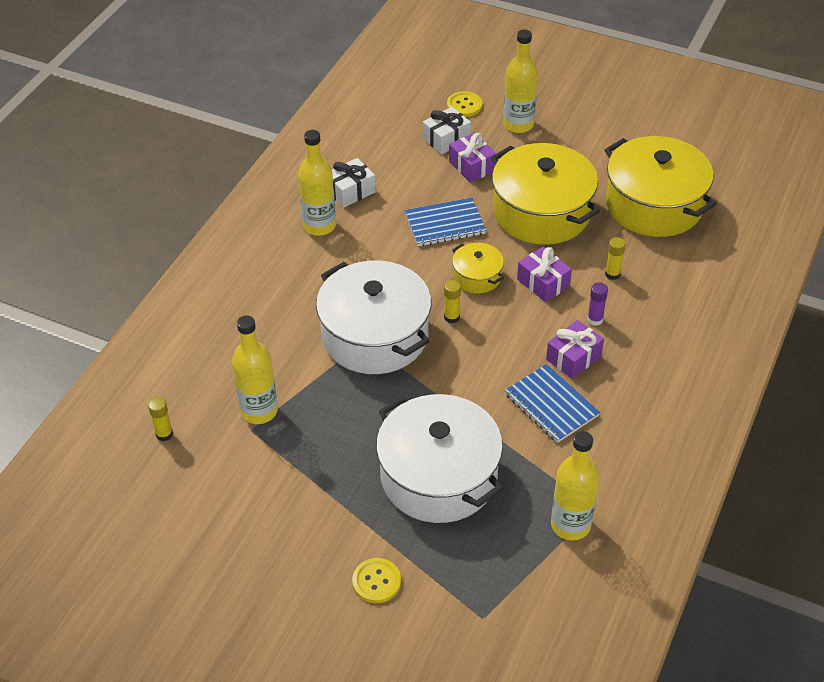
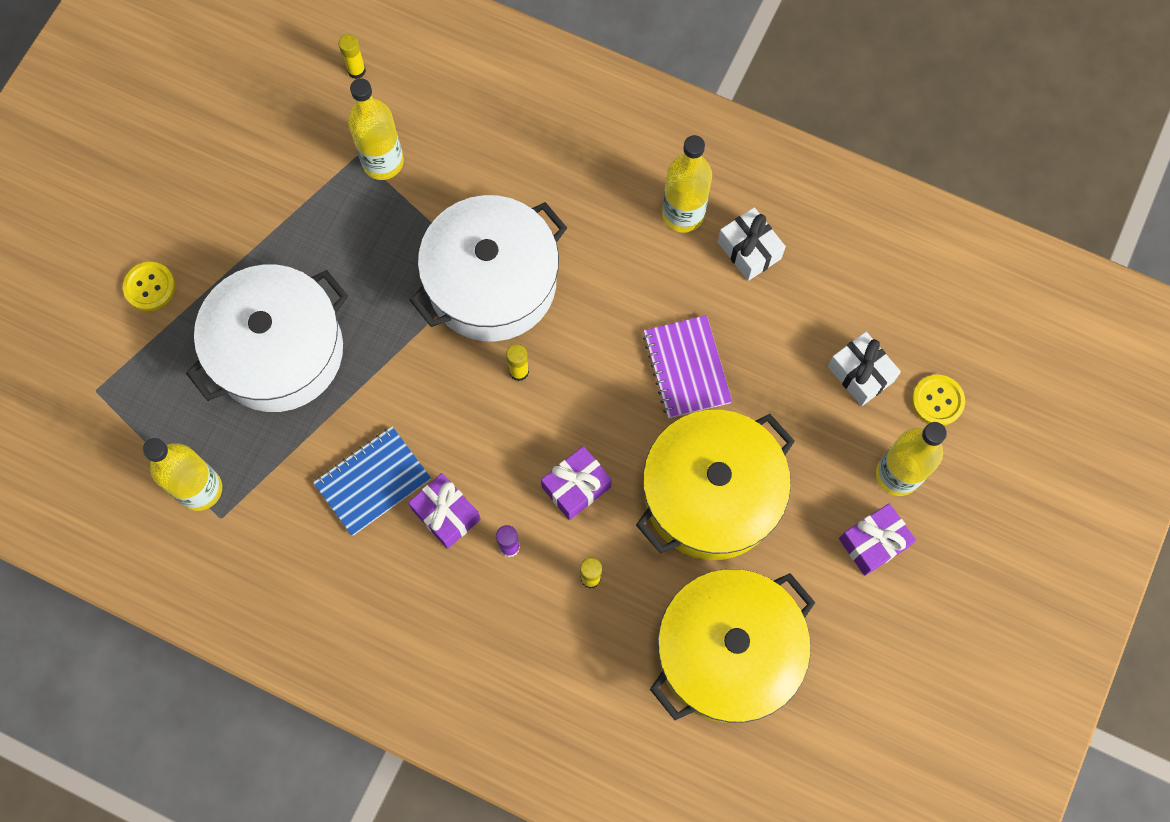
camera: 90 degrees right, 25 degrees up
(445, 224) = (686, 368): blue notebook -> purple notebook
(472, 166) = (803, 406): purple gift -> purple gift (873, 542)
(477, 276) = (589, 405): yellow pot -> none

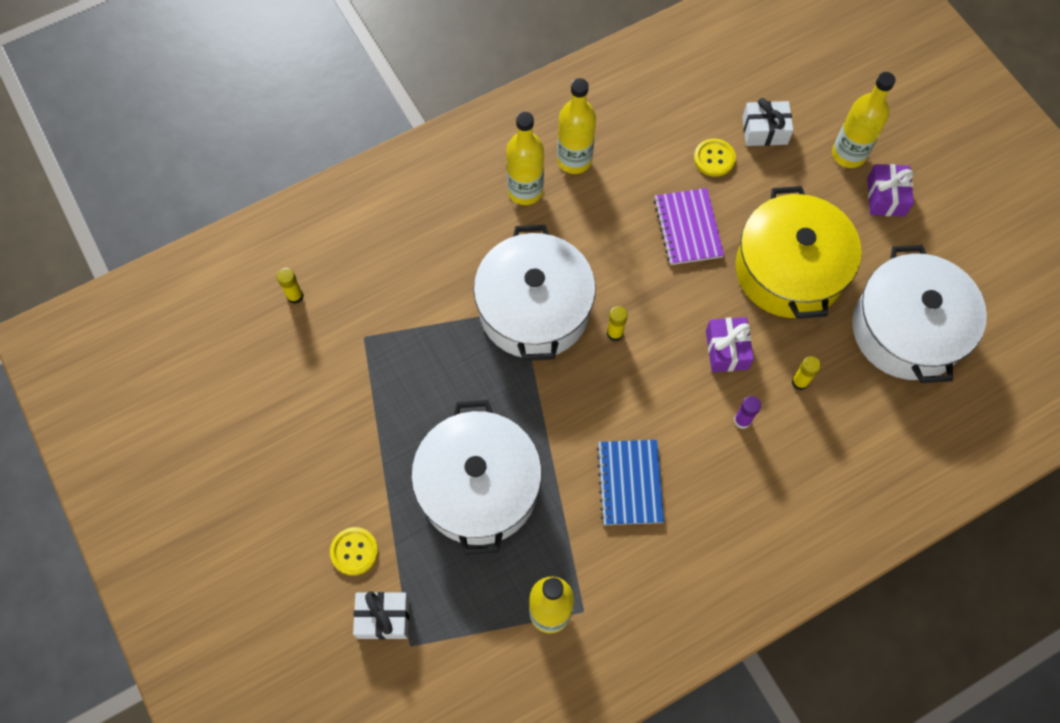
camera: 55 degrees left, 5 degrees down
(383, 162) = (383, 323): yellow bottle -> yellow bottle (525, 191)
(446, 514) = (689, 448): purple gift -> none
(686, 368) = (687, 228): purple notebook -> purple notebook turned 60 degrees clockwise
(727, 652) = (906, 329): yellow pot -> white pot
(749, 250) = (630, 138): white gift -> white gift (383, 618)
(937, 401) = (813, 100): yellow button -> yellow button (714, 158)

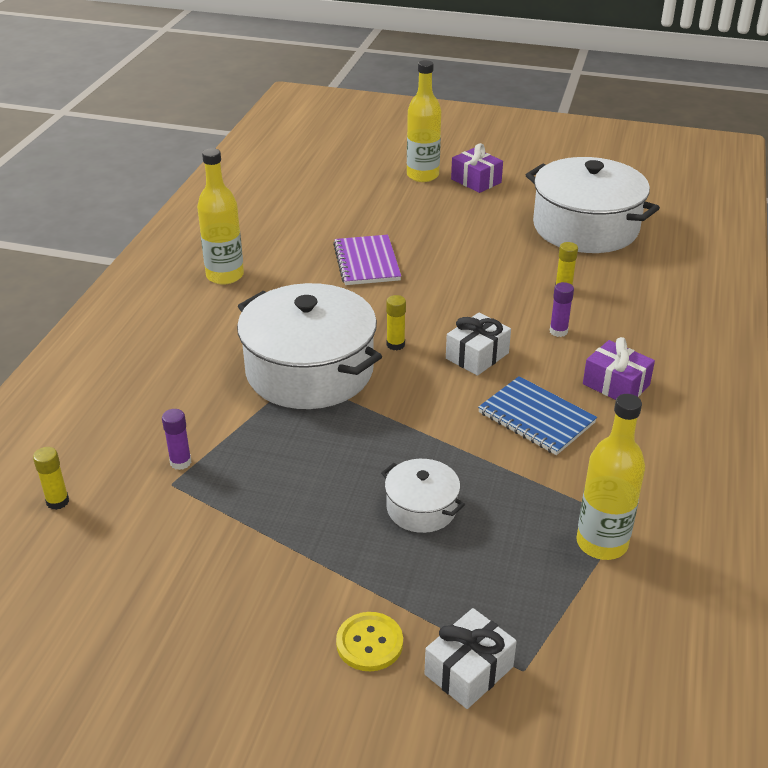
camera: 45 degrees left, 30 degrees down
(384, 323) = (180, 462): none -> purple glue stick
(479, 487) = (421, 508): white pot -> white pot, size x0.47
(525, 191) = (206, 312): yellow bottle -> none
(687, 228) = (366, 262): purple notebook -> purple notebook turned 45 degrees clockwise
(714, 158) = (334, 221): yellow button -> none
(726, 350) = (490, 304): purple gift -> purple gift (616, 385)
(764, 131) = (350, 192): white gift -> white gift (477, 356)
(789, 270) = (469, 243): yellow pot -> none

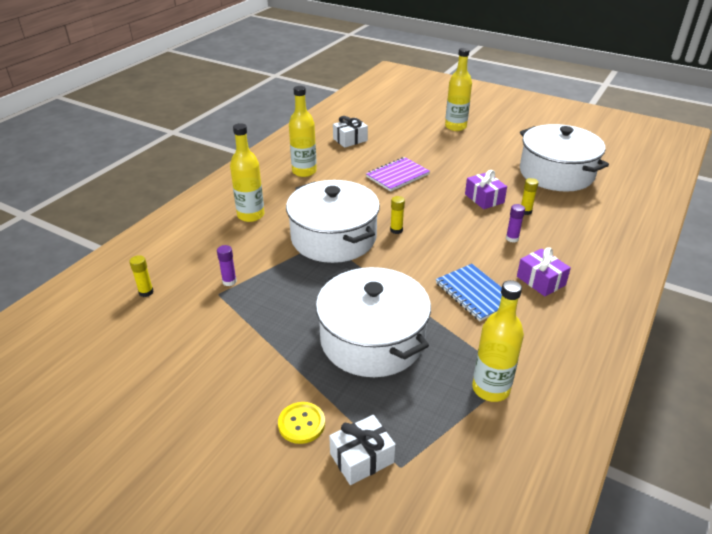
camera: 15 degrees right, 0 degrees up
(170, 356) = (251, 215): none -> yellow bottle
(366, 262) = (397, 176): purple notebook -> purple notebook turned 45 degrees clockwise
(421, 508) = (372, 339): white pot -> white pot, size x2.11
(476, 181) = (490, 134): purple gift -> purple gift (484, 198)
(477, 356) = (449, 246): white gift -> white gift (350, 140)

